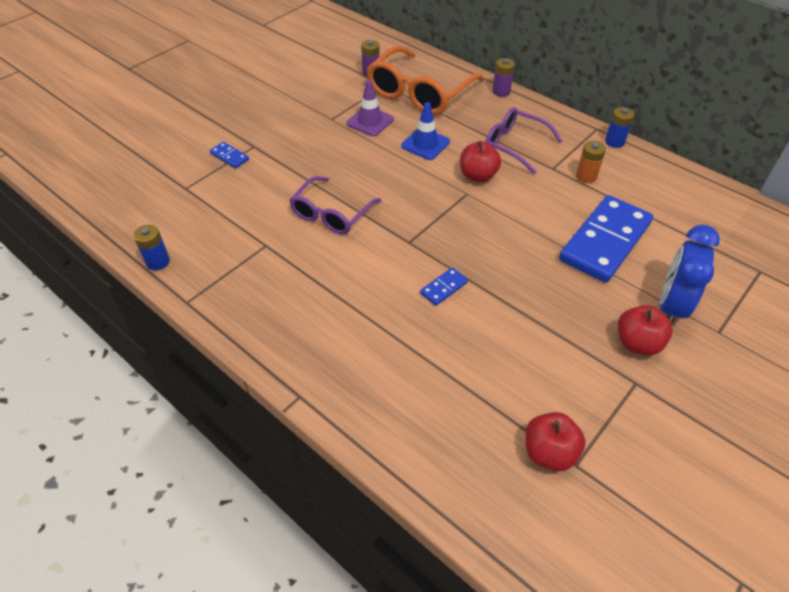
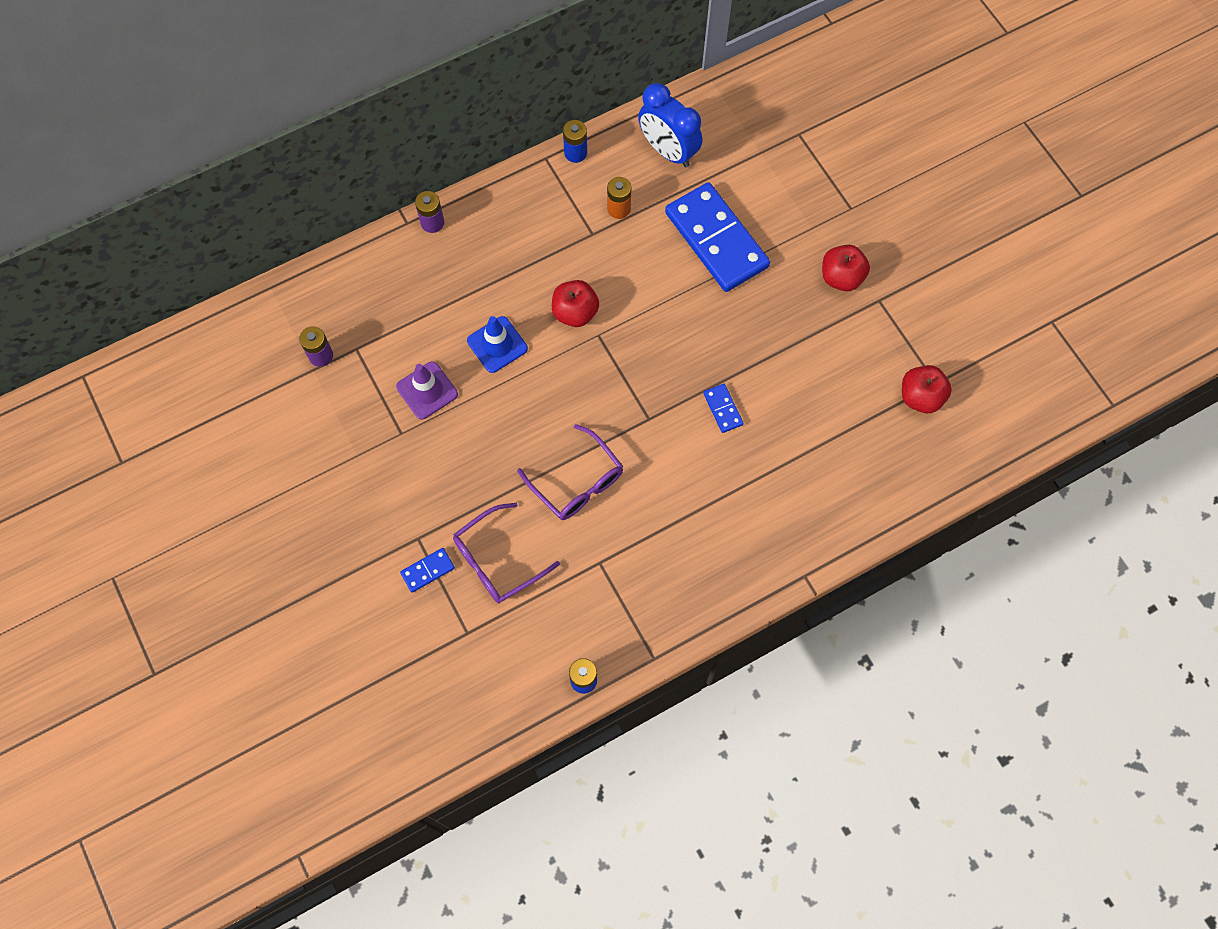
camera: 70 degrees left, 20 degrees up
(419, 93) = (392, 314): orange glasses -> none
(514, 145) = (539, 253): purple glasses -> purple glasses (497, 560)
(671, 306) = (812, 228): blue clock -> blue clock (668, 151)

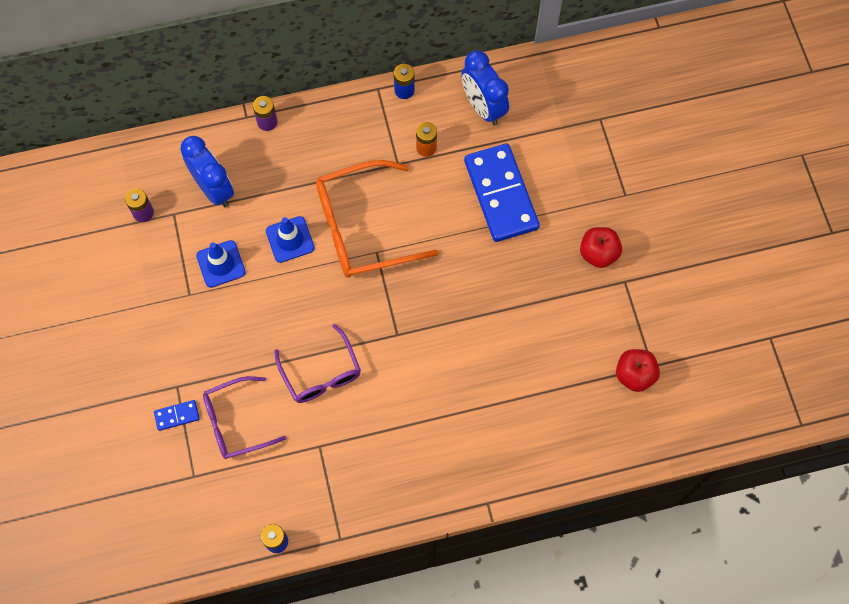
camera: 15 degrees right, 0 degrees up
(394, 310) = (214, 189): none -> blue clock
(427, 390) = (221, 264): purple traffic cone -> blue traffic cone
(575, 312) = (363, 228): red apple -> orange glasses
(722, 409) = (462, 342): blue domino -> none

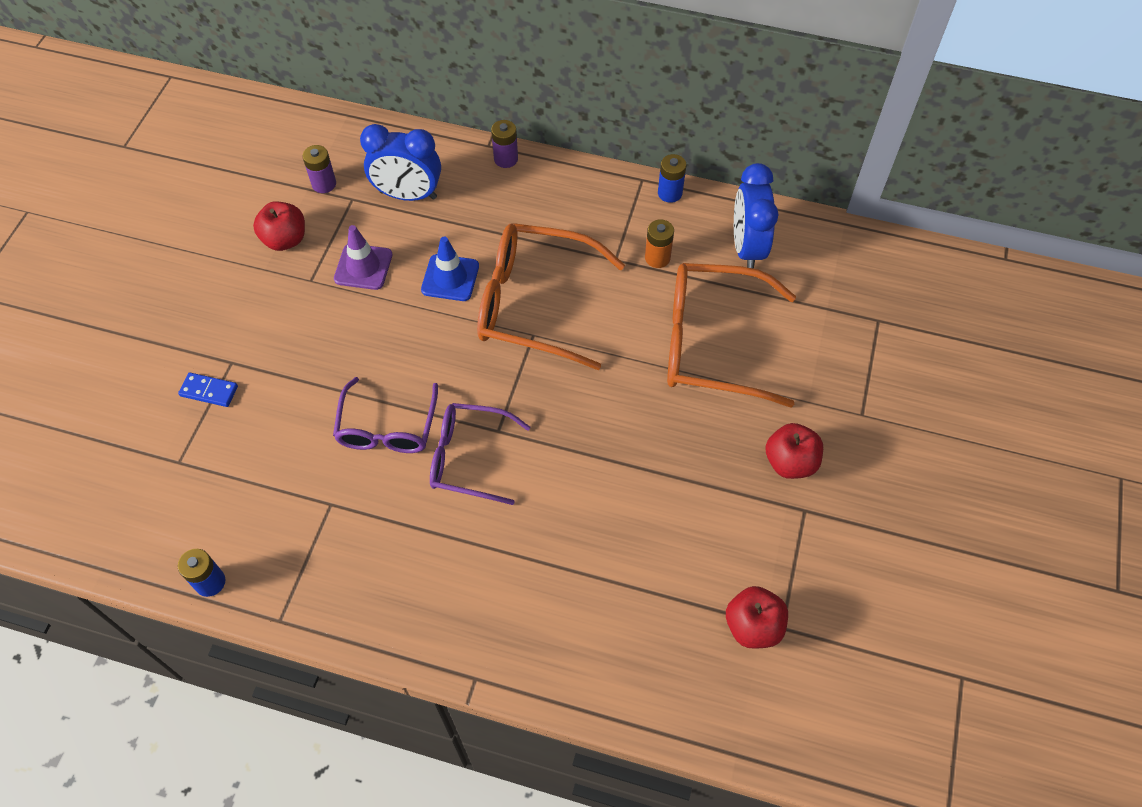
camera: 30 degrees right, 10 degrees down
(147, 273) = (285, 239): none -> red apple
(214, 189) = (408, 195): blue clock -> blue clock turned 105 degrees clockwise
(221, 264) = (363, 267): blue traffic cone -> purple traffic cone
(236, 422) = (262, 430): purple glasses -> purple glasses (469, 458)
(501, 194) = (712, 343): blue domino -> orange glasses

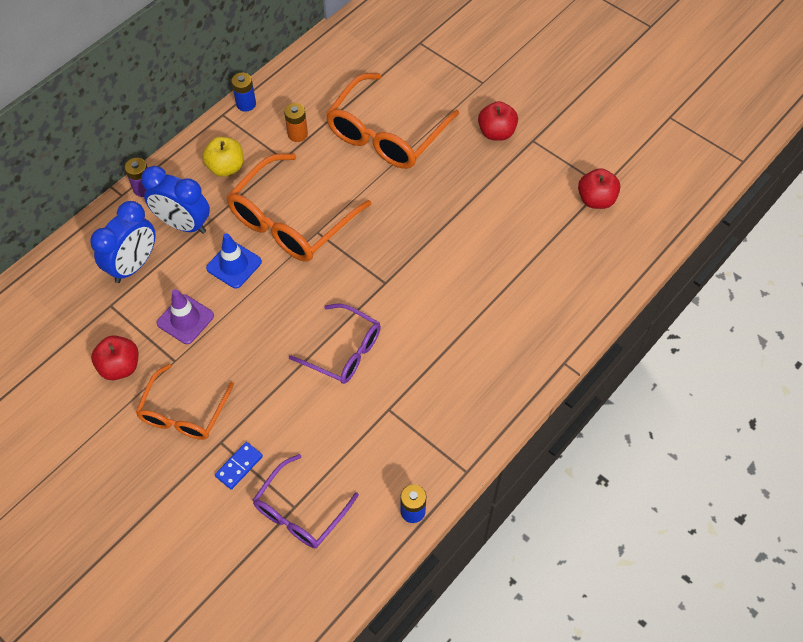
camera: 65 degrees left, 0 degrees up
(253, 315) = (184, 413): none -> orange glasses
(324, 184) = (80, 320): purple battery -> none
(469, 458) = (397, 308): purple glasses -> purple glasses (300, 511)
(573, 214) = (226, 167): none -> yellow apple
(747, 247) = (321, 82): blue clock -> blue clock (183, 224)

